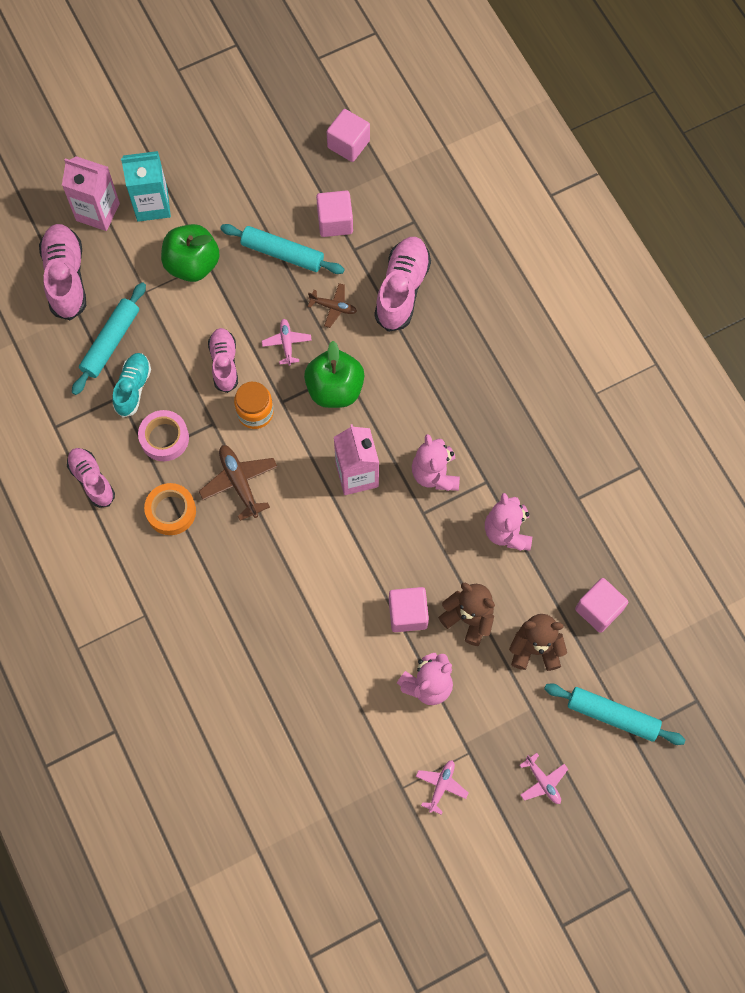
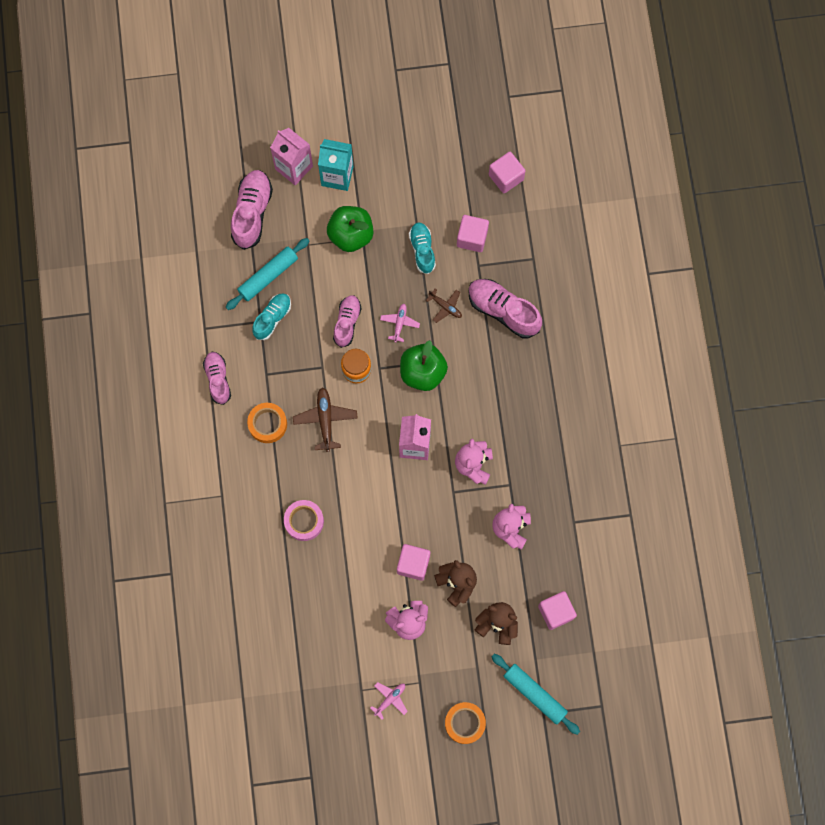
camera: 20 degrees right, 5 degrees up
(164, 438) = (282, 366): pink tape -> pink tape (304, 521)
(282, 253) = (422, 250): turquoise rolling pin -> turquoise shoe
(402, 289) = (503, 311): pink shoe -> pink shoe turned 90 degrees counterclockwise
(543, 781) = (465, 723): pink plane -> orange tape

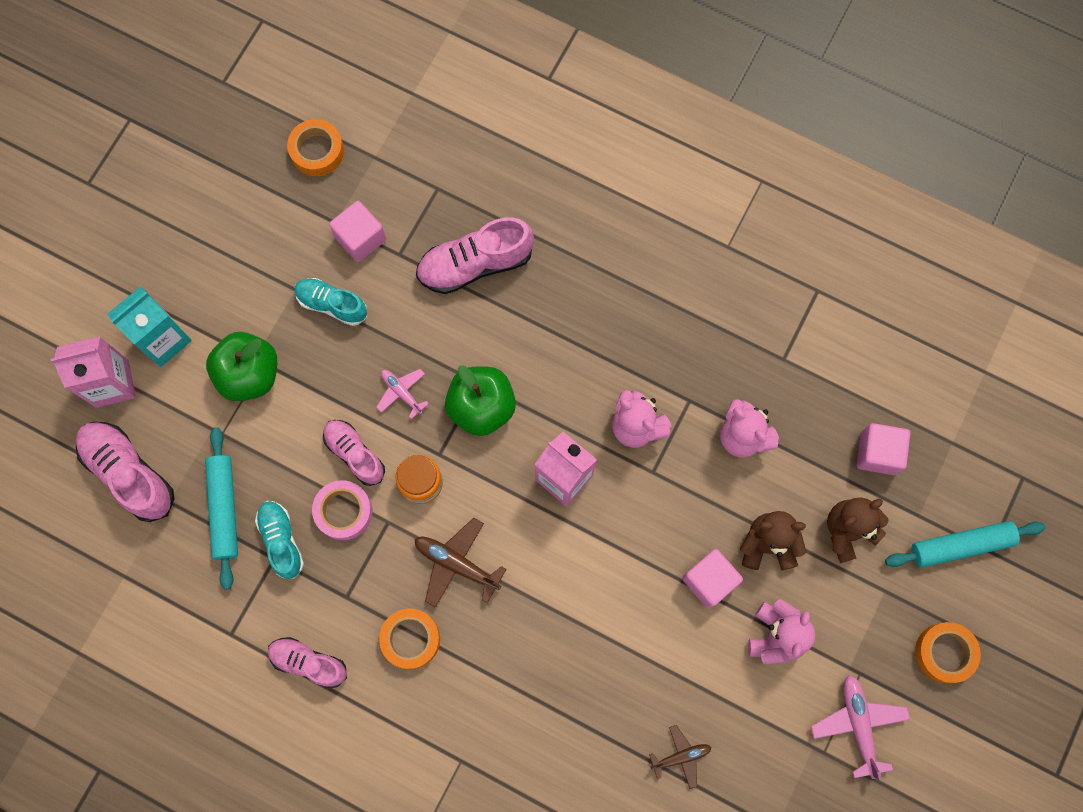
camera: 55 degrees left, 0 degrees up
(304, 521) = (565, 678): pink tape -> pink tape (343, 511)
(390, 699) = (858, 724): pink plane -> pink plane, size x1.59
(445, 307) = (421, 326): brown plane -> brown plane (681, 756)
(506, 177) = (317, 151): pink cube -> orange tape

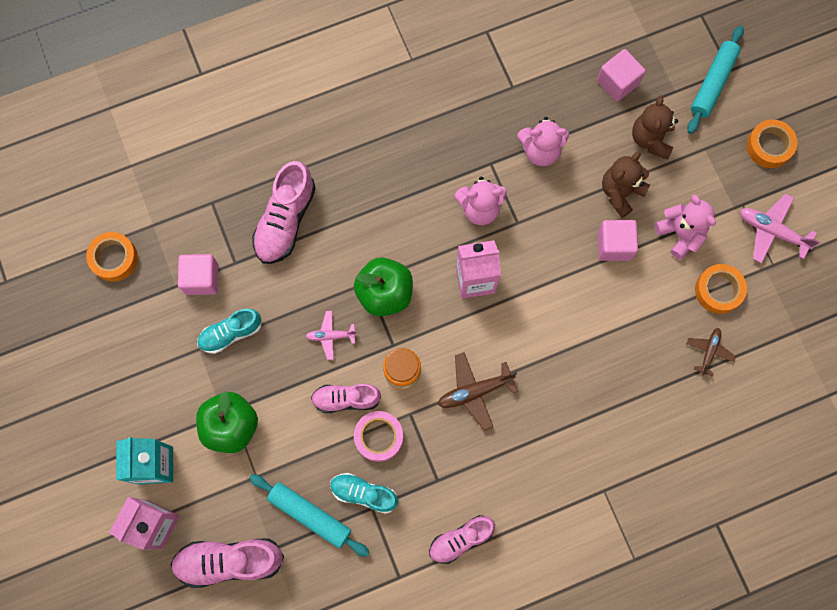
camera: 50 degrees left, 0 degrees up
(410, 639) = (499, 460): orange tape -> orange tape (718, 290)

